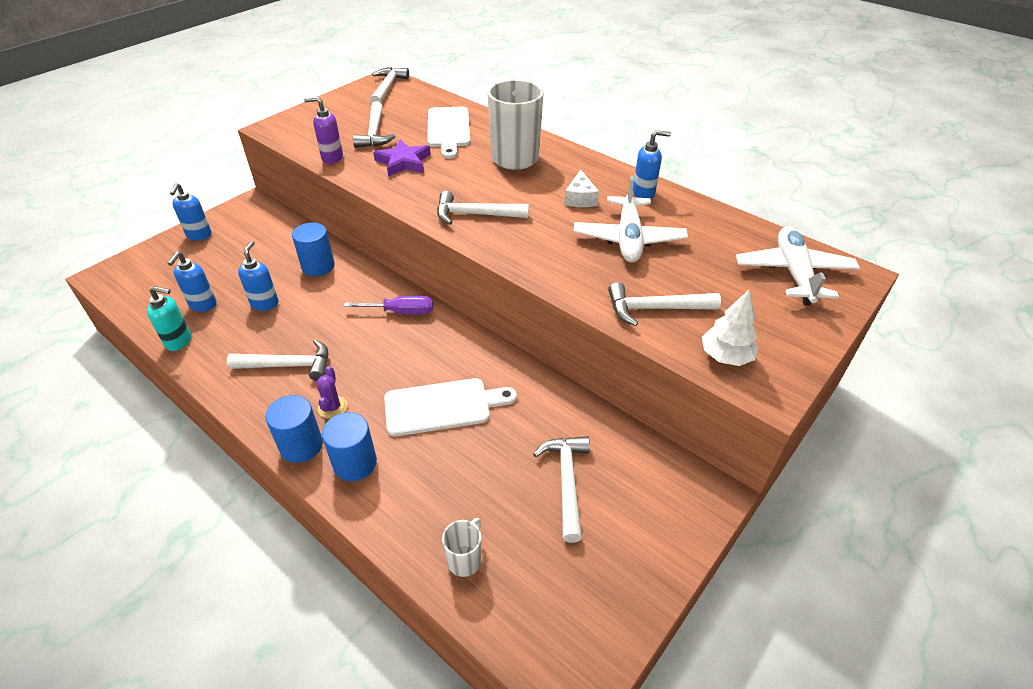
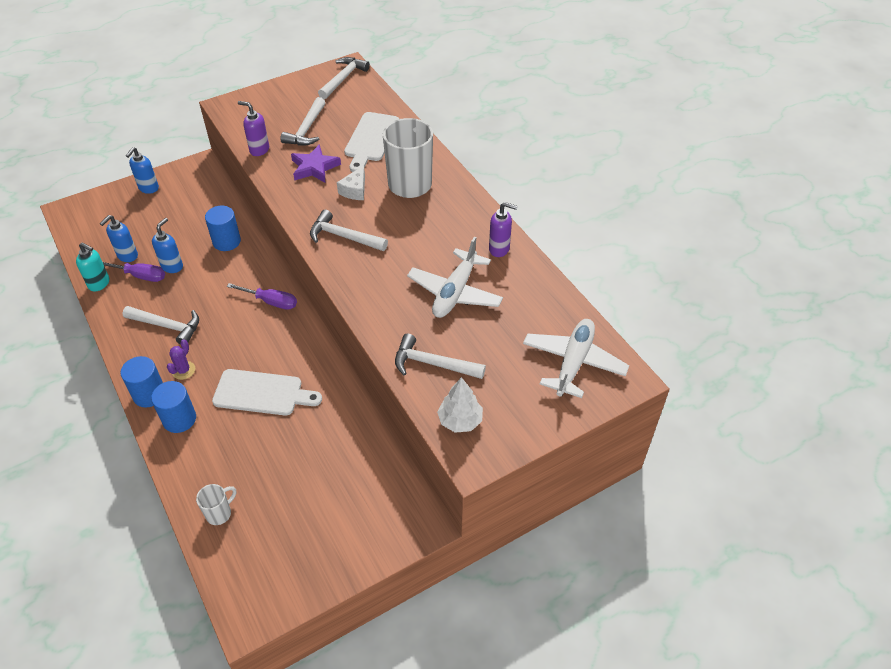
camera: 20 degrees right, 5 degrees up
(229, 321) = (140, 276): none -> purple screwdriver
(567, 482) = (320, 481): white hammer -> none
(580, 198) = (440, 241): white cheese -> white cheese (355, 190)
(644, 193) = (499, 249): blue soap dispenser -> purple soap dispenser

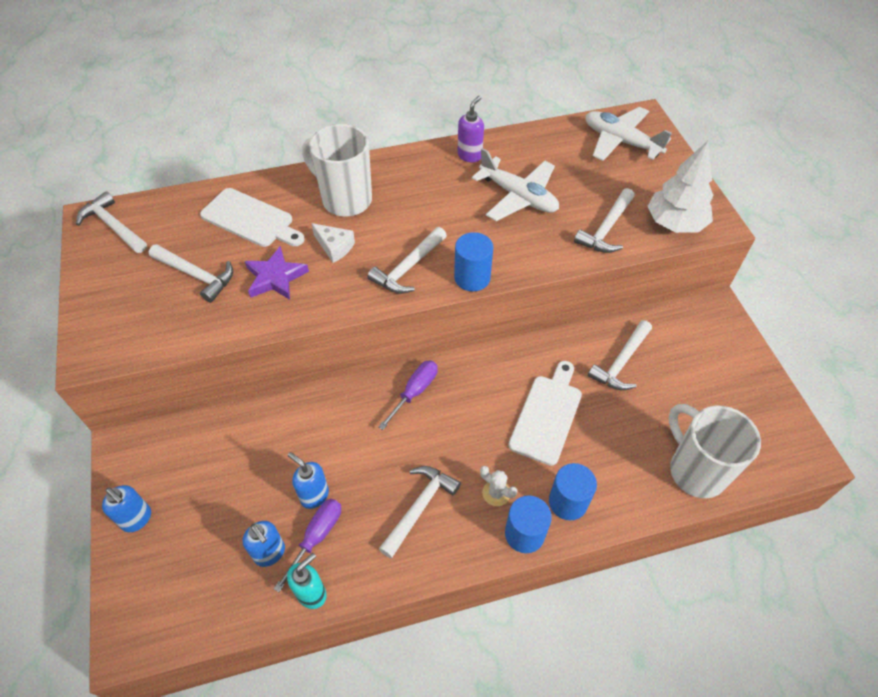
camera: 75 degrees left, 5 degrees up
(183, 370) = (496, 493): purple cactus -> white cactus
(219, 513) = (695, 470): white mug -> white mug, size x2.12
(226, 241) = (293, 428): blue cylinder -> blue cylinder (472, 277)
(259, 150) = (210, 328): purple soap dispenser -> none
(332, 442) = (621, 362): none -> white hammer
(460, 421) = (675, 223): white tree -> white tree, size x1.51

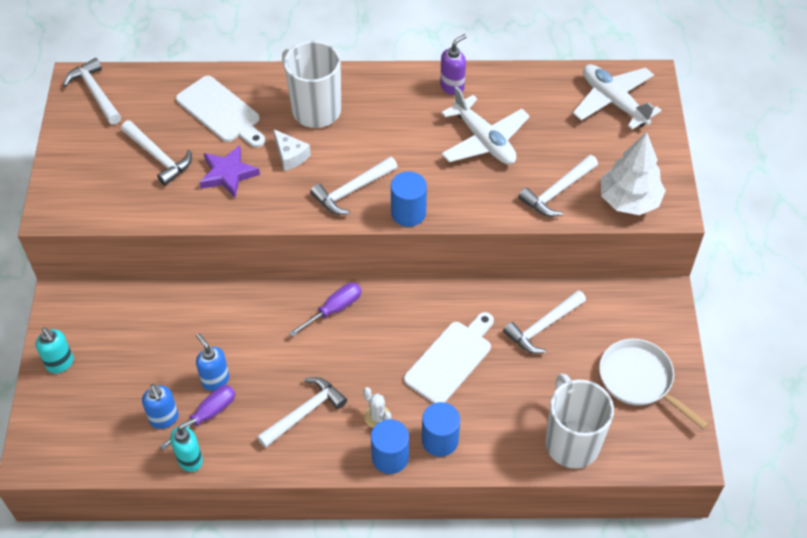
camera: 15 degrees right, 0 degrees up
(137, 519) = (60, 363): blue soap dispenser -> turquoise soap dispenser
(731, 393) = (639, 380): none -> white pan

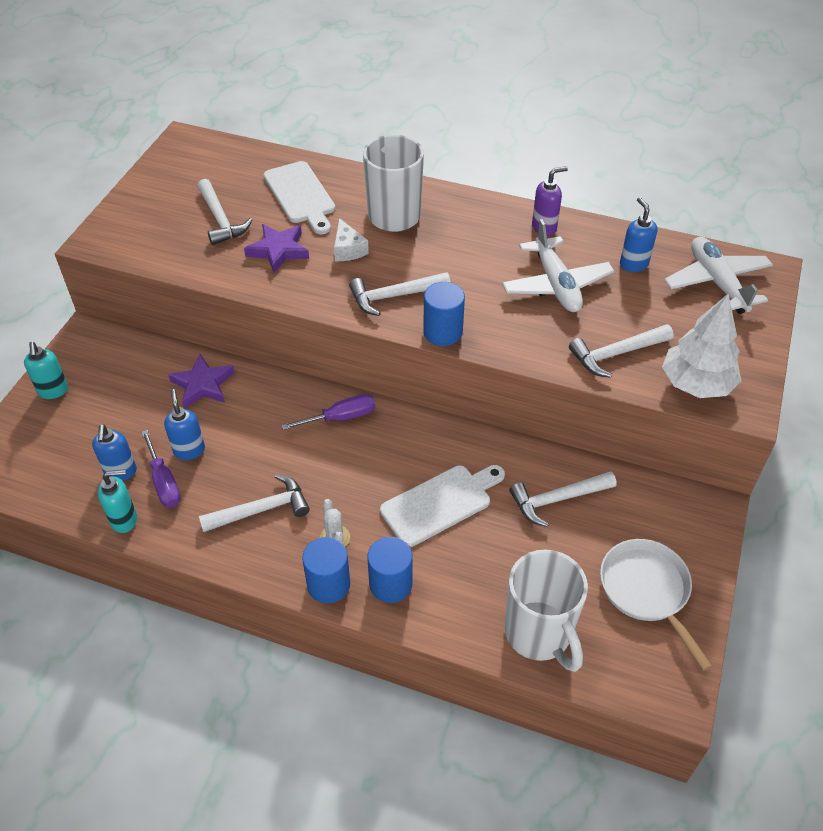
camera: 20 degrees right, 5 degrees down
(95, 93) = (194, 153): white hammer -> none
(197, 316) = (203, 385): none -> purple star
(207, 415) = (164, 482): purple screwdriver -> purple screwdriver turned 90 degrees clockwise
(540, 103) = (633, 264): none -> blue soap dispenser
(571, 442) = (539, 634): white mug -> white mug turned 150 degrees clockwise

